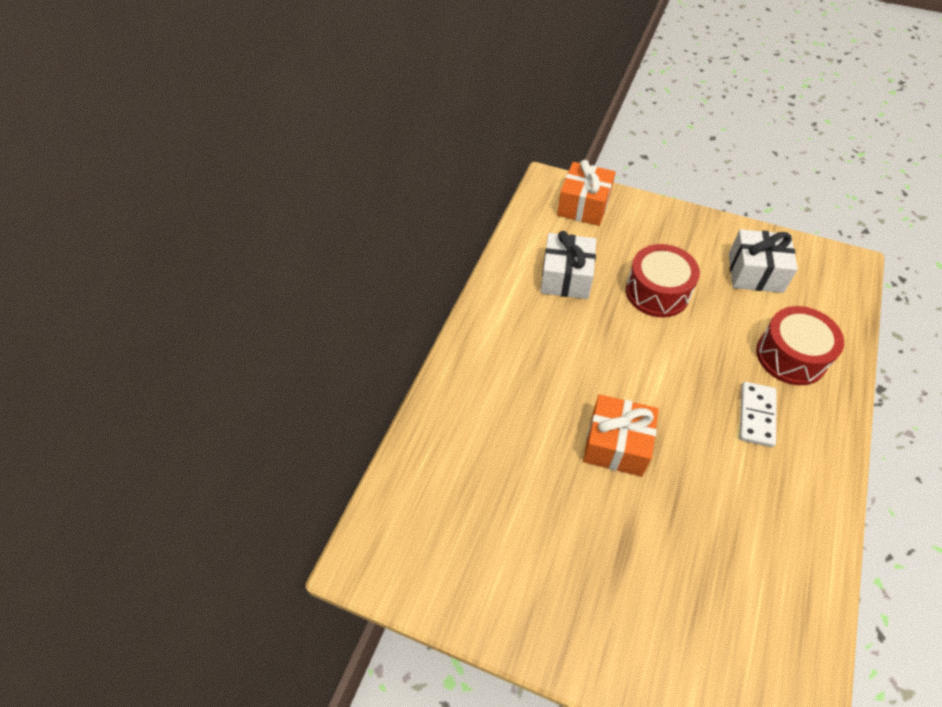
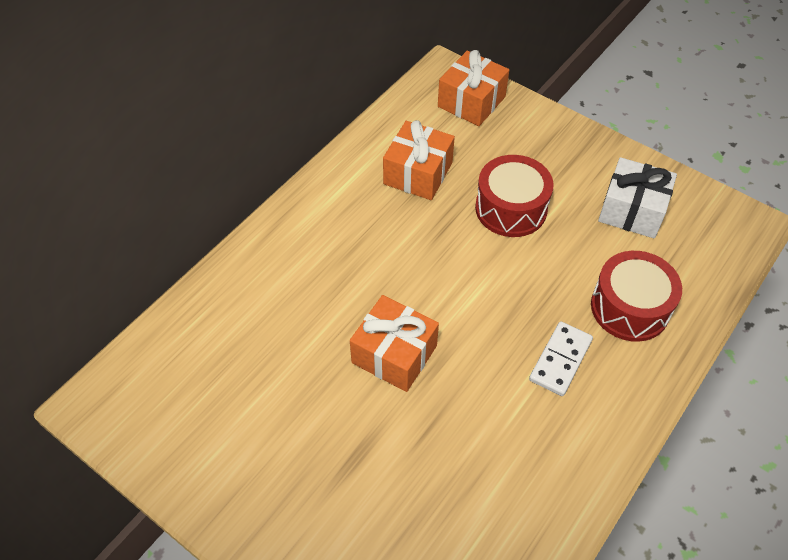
camera: 15 degrees right, 0 degrees up
(566, 277) = (418, 173): white gift -> orange gift

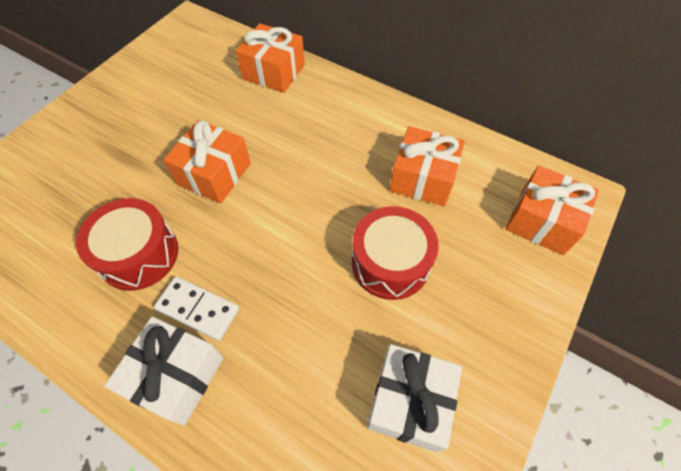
camera: 85 degrees right, 5 degrees up
(234, 295) = (274, 72): none -> orange gift
(625, 373) = (176, 376): none -> white gift
(630, 307) = (261, 387): red drum -> red drum (139, 254)

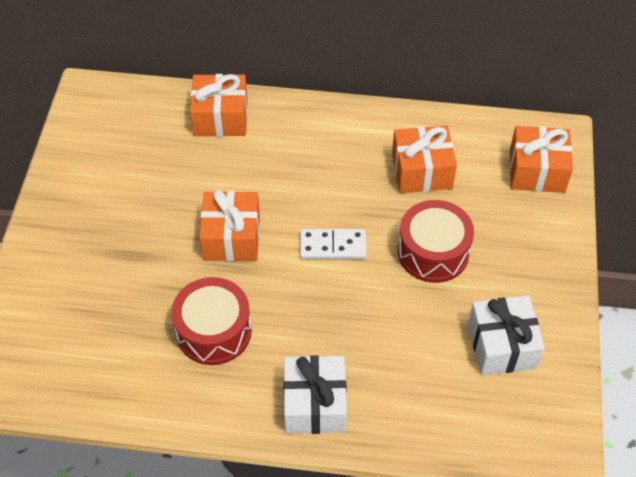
camera: 25 degrees left, 5 degrees down
(198, 309) = (297, 351): white domino -> white domino (333, 246)

